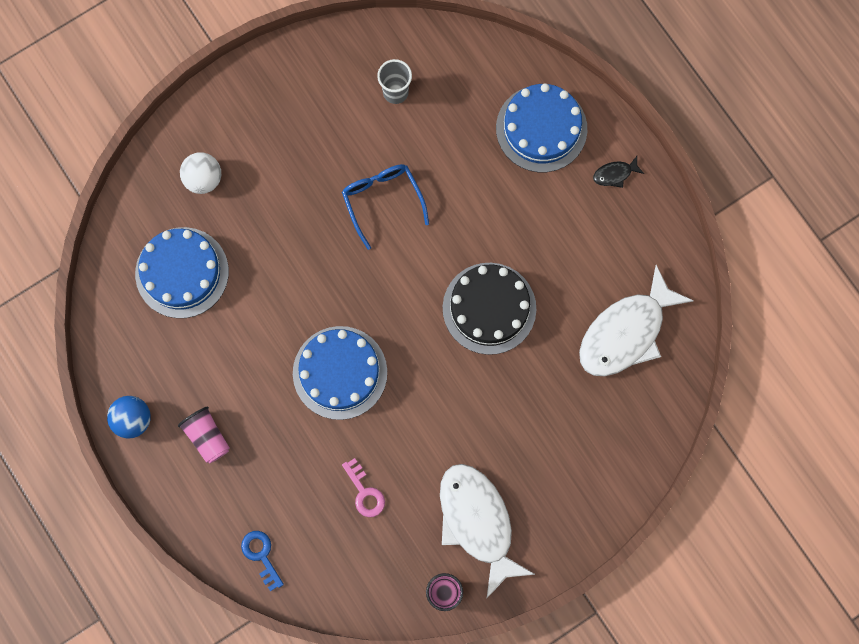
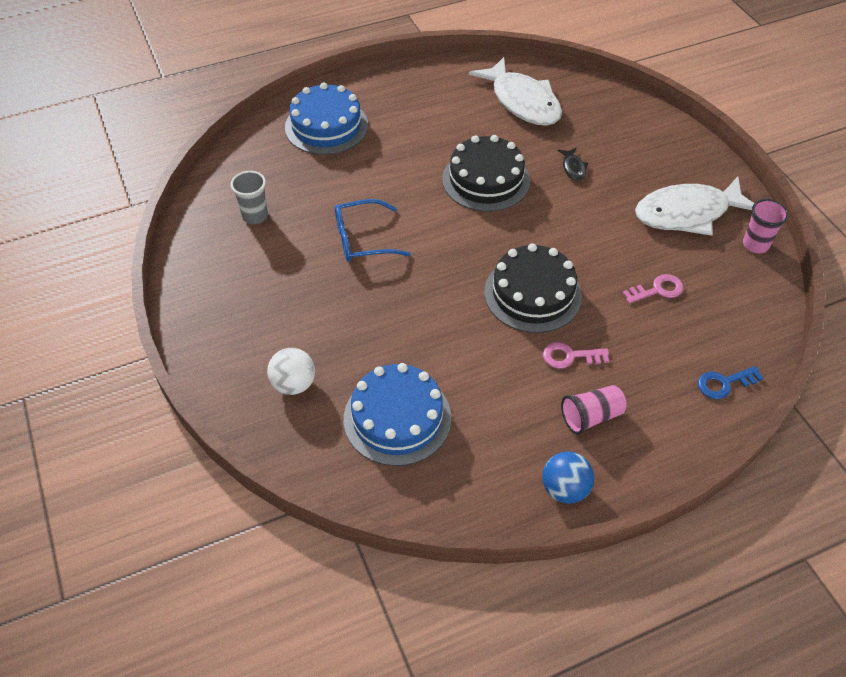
camera: 80 degrees left, 25 degrees down
(270, 413) = (569, 356): none -> pink key
(340, 372) = (532, 294): blue cake -> black cake
(615, 174) = (382, 90): black fish -> black fish (573, 168)

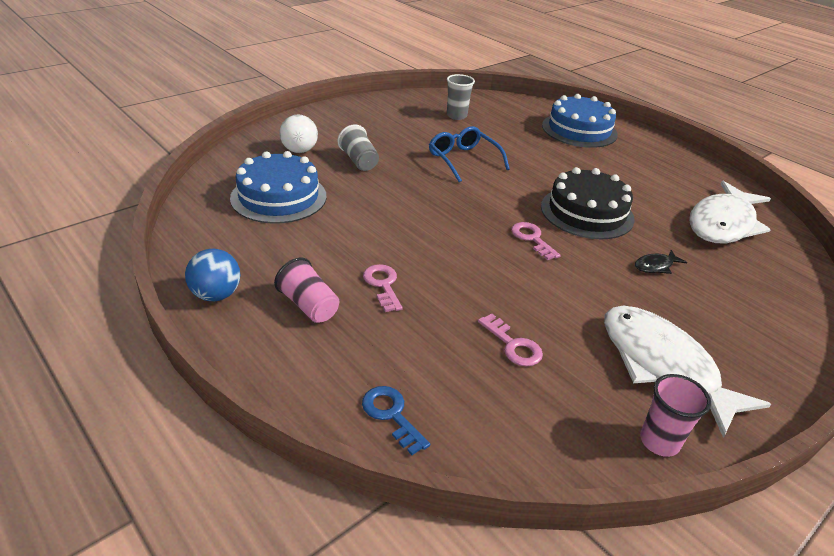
camera: 70 degrees right, 15 degrees down
(337, 331) = (359, 161): none -> grey cup
(519, 232) = (532, 239): none -> pink key
(532, 294) = (454, 254): black cake -> none

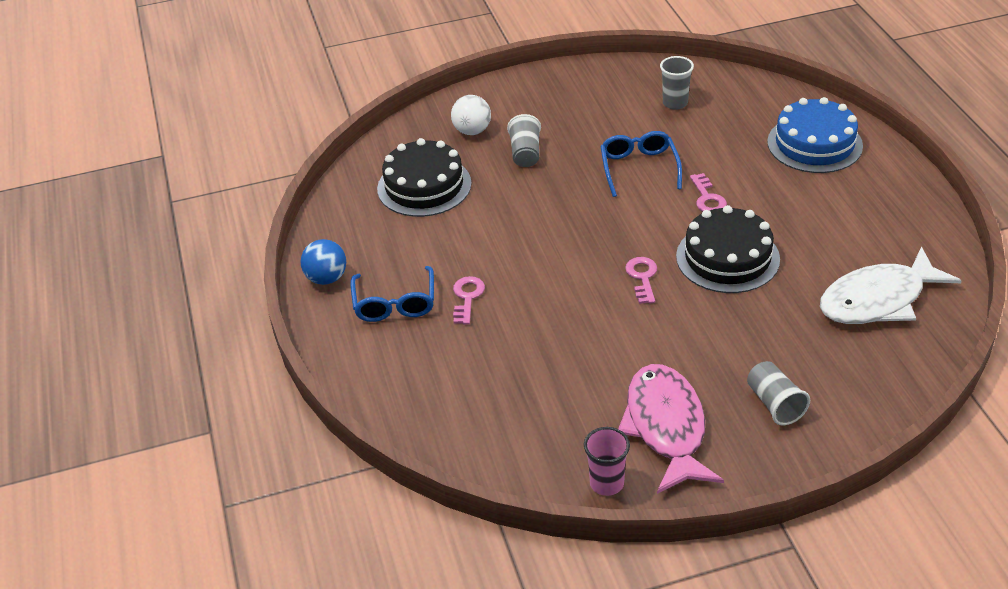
camera: 30 degrees right, 5 degrees up
(278, 197) = (424, 186): blue cake -> black cake
(309, 305) = (395, 304): pink cup -> blue glasses
(391, 415) = (409, 408): blue key -> none
(513, 345) = (544, 377): pink key -> pink key (707, 198)
(655, 266) = (749, 332): black fish -> none
(662, 365) = (666, 427): white fish -> pink fish
(730, 321) = (775, 404): none -> grey cup

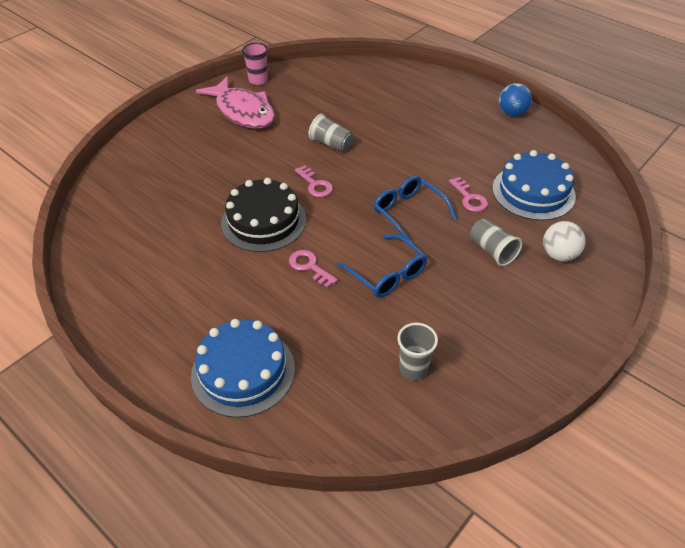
camera: 145 degrees right, 5 degrees up
(395, 304) = (454, 115): blue glasses -> blue glasses (408, 212)
(424, 186) = (533, 192): black cake -> blue cake
(467, 297) = (416, 133): pink key -> pink key (469, 198)
(775, 404) = (185, 142): grey cup -> grey cup (331, 144)
(878, 300) = (137, 229): white fish -> none

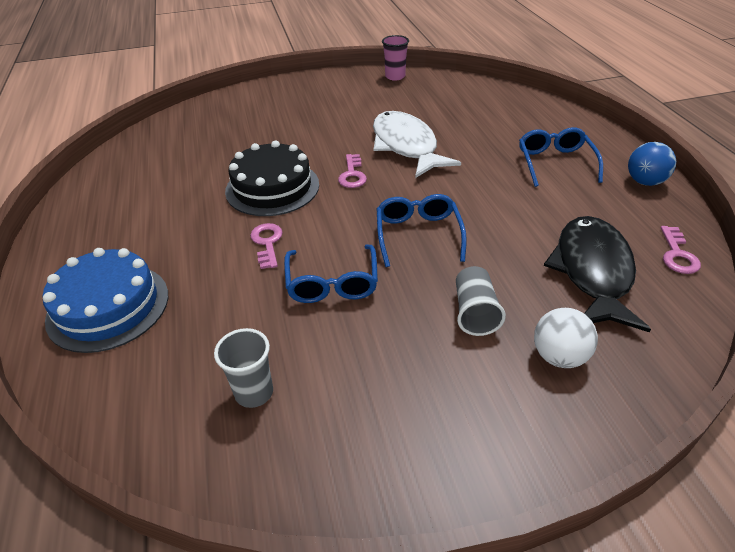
camera: 35 degrees right, 5 degrees down
(243, 111) = (355, 96): pink fish -> none
(331, 144) = (406, 146): grey cup -> white fish
(447, 119) = (555, 163): none -> blue glasses
(469, 198) = (502, 247): pink key -> pink key (677, 255)
(533, 192) = (592, 272): blue cake -> black fish

